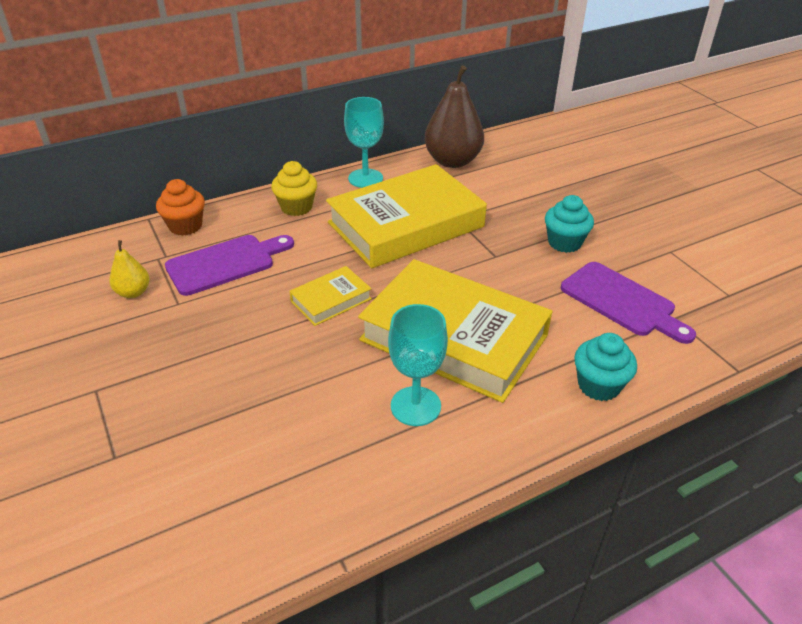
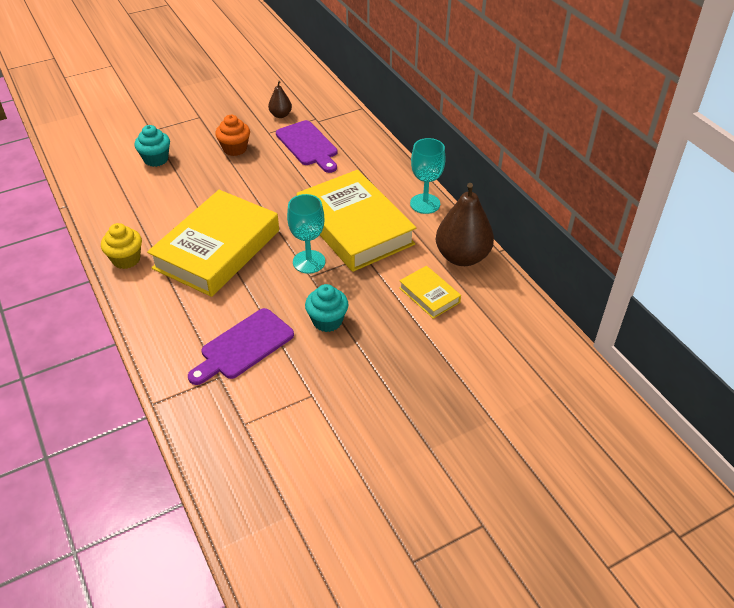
camera: 90 degrees right, 5 degrees up
(133, 292) = (280, 115): yellow pear -> brown pear
(185, 226) = (352, 124): orange cupcake -> orange cupcake (235, 149)
(296, 207) = (378, 170): yellow cupcake -> yellow cupcake (126, 259)
(331, 300) = (264, 193): yellow book -> yellow book (429, 295)
(415, 406) = (159, 231): turquoise goblet -> turquoise goblet (309, 262)
(598, 385) = (156, 318): turquoise cupcake -> turquoise cupcake (156, 159)

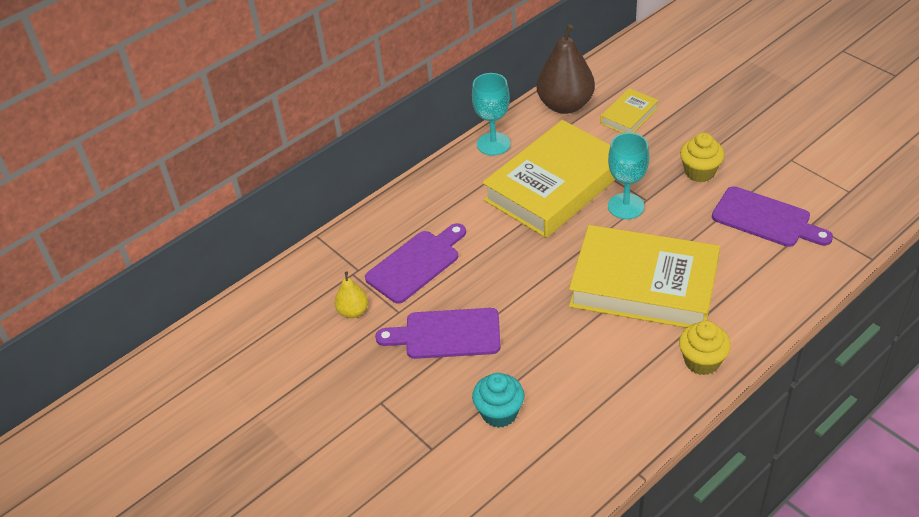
camera: 100 degrees left, 0 degrees up
(235, 149) = (446, 334): orange cupcake -> purple cutting board
(280, 115) = (353, 311): brown pear -> yellow pear
(327, 321) = (700, 172): turquoise cupcake -> yellow cupcake

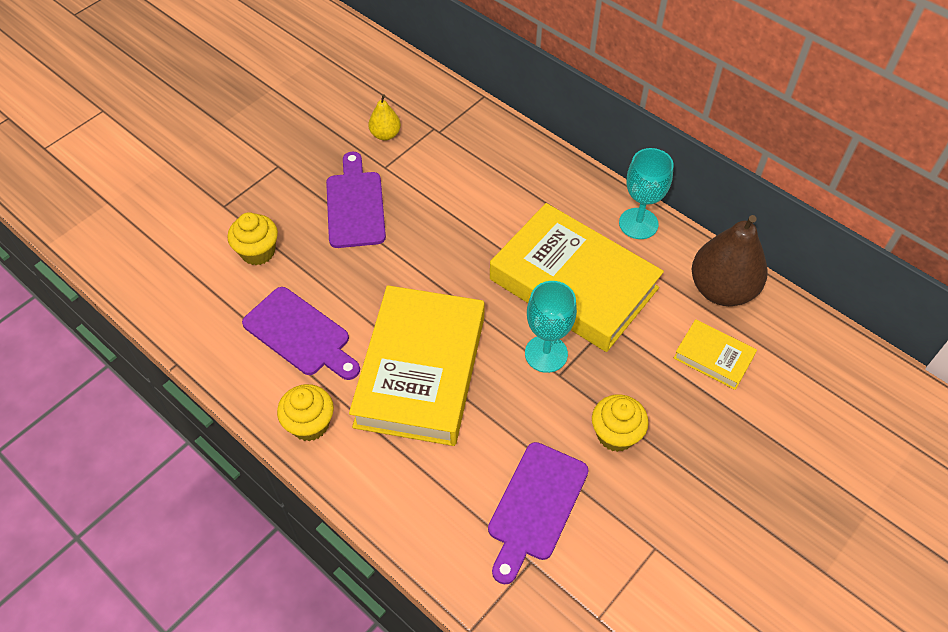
camera: 80 degrees right, 10 degrees up
(416, 264) = (447, 174): purple cutting board -> purple cutting board (300, 334)
(499, 413) = (258, 252): turquoise cupcake -> yellow cupcake

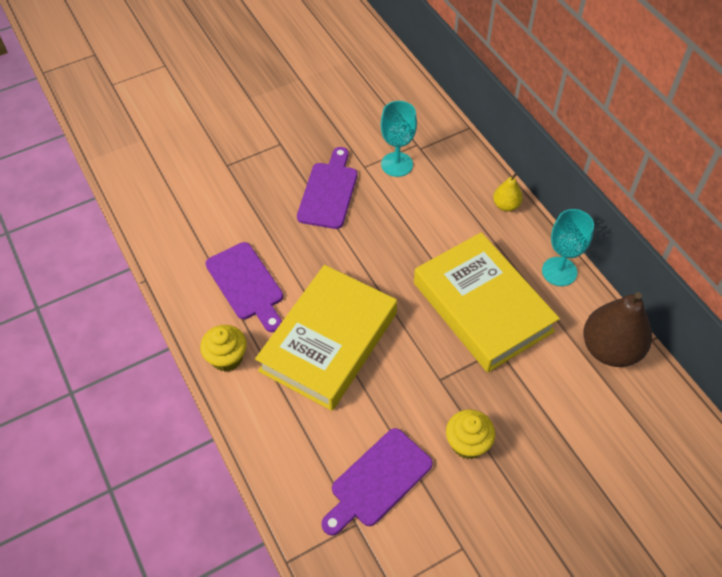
camera: 20 degrees right, 0 degrees up
(258, 252) = (239, 209): yellow cupcake -> none
(385, 134) = (375, 140): yellow pear -> yellow pear (506, 205)
(546, 354) = (436, 358): turquoise goblet -> turquoise goblet (397, 164)
(713, 357) = (578, 405): yellow book -> none

